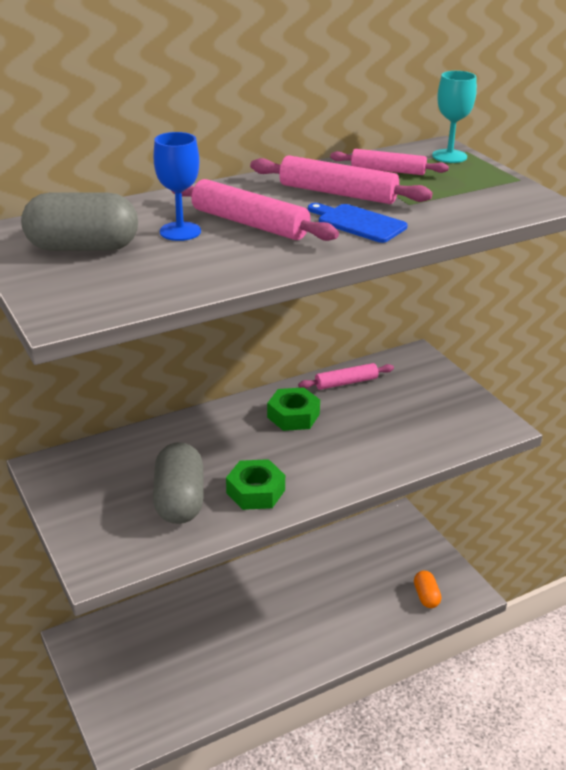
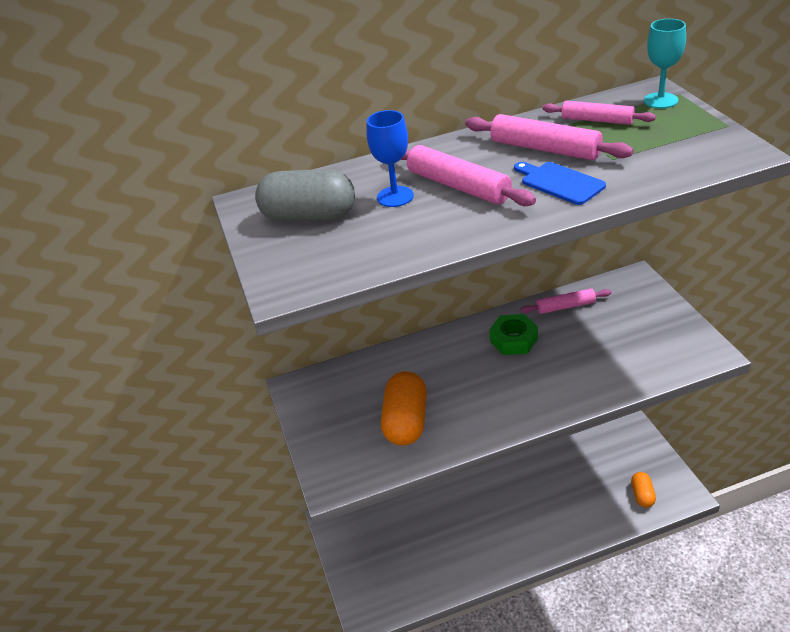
camera: 15 degrees right, 5 degrees up
(179, 500) = (406, 422): grey capsule -> orange capsule
(255, 491) = (473, 415): green nut -> none

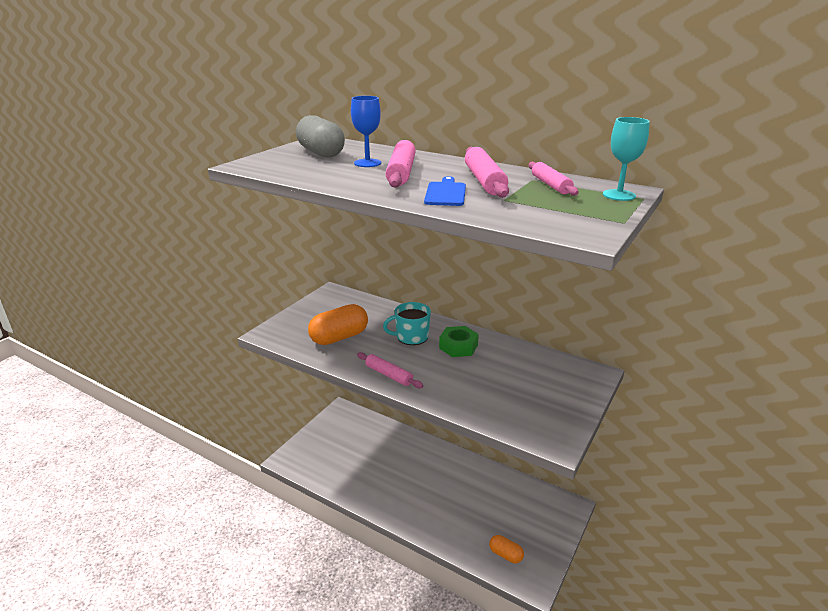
camera: 45 degrees right, 10 degrees down
(462, 365) = (411, 337): none -> turquoise mug
(565, 306) = (520, 354): pink rolling pin -> pink rolling pin (389, 375)
(642, 495) = (505, 554): orange capsule -> orange capsule turned 75 degrees clockwise

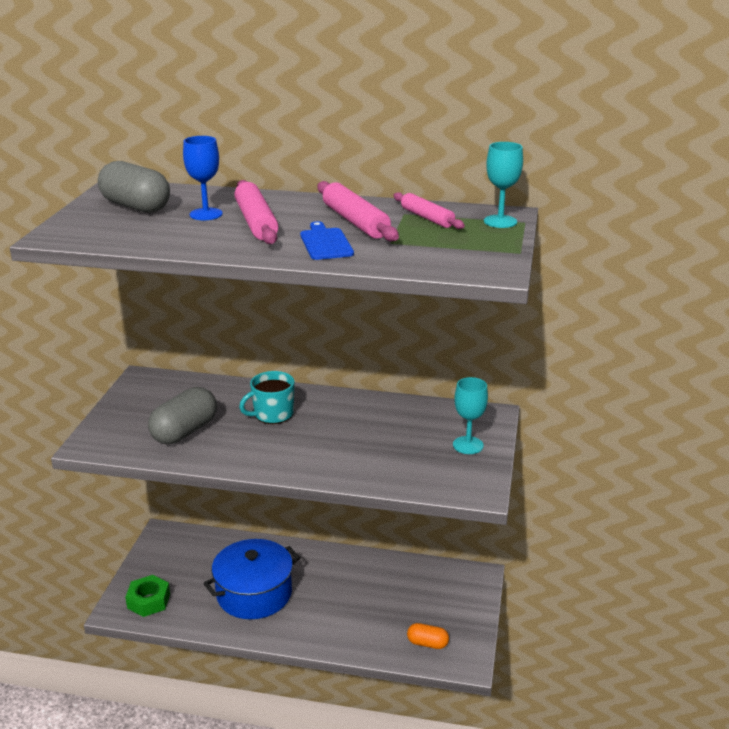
camera: 20 degrees left, 0 degrees up
(339, 337) = (184, 431): orange capsule -> grey capsule
(386, 473) = (254, 593): none -> blue pot
(389, 375) = (269, 462): pink rolling pin -> none
(458, 346) = (333, 415): green nut -> green nut (148, 601)
(562, 396) = (468, 445): none -> turquoise goblet

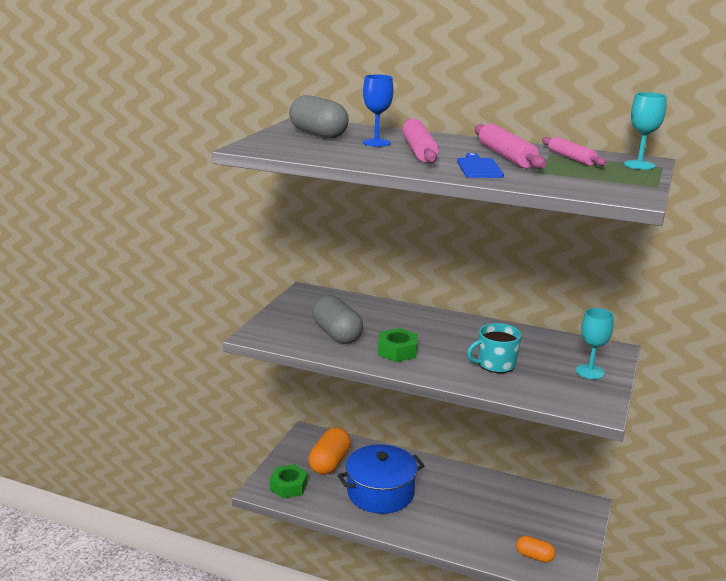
camera: 10 degrees right, 5 degrees down
(184, 431) = (337, 334): grey capsule -> grey capsule turned 75 degrees counterclockwise
(193, 565) = (330, 463): none -> orange capsule
(256, 445) = (397, 351): none -> green nut
(272, 414) = (414, 329): turquoise mug -> turquoise mug (495, 364)

